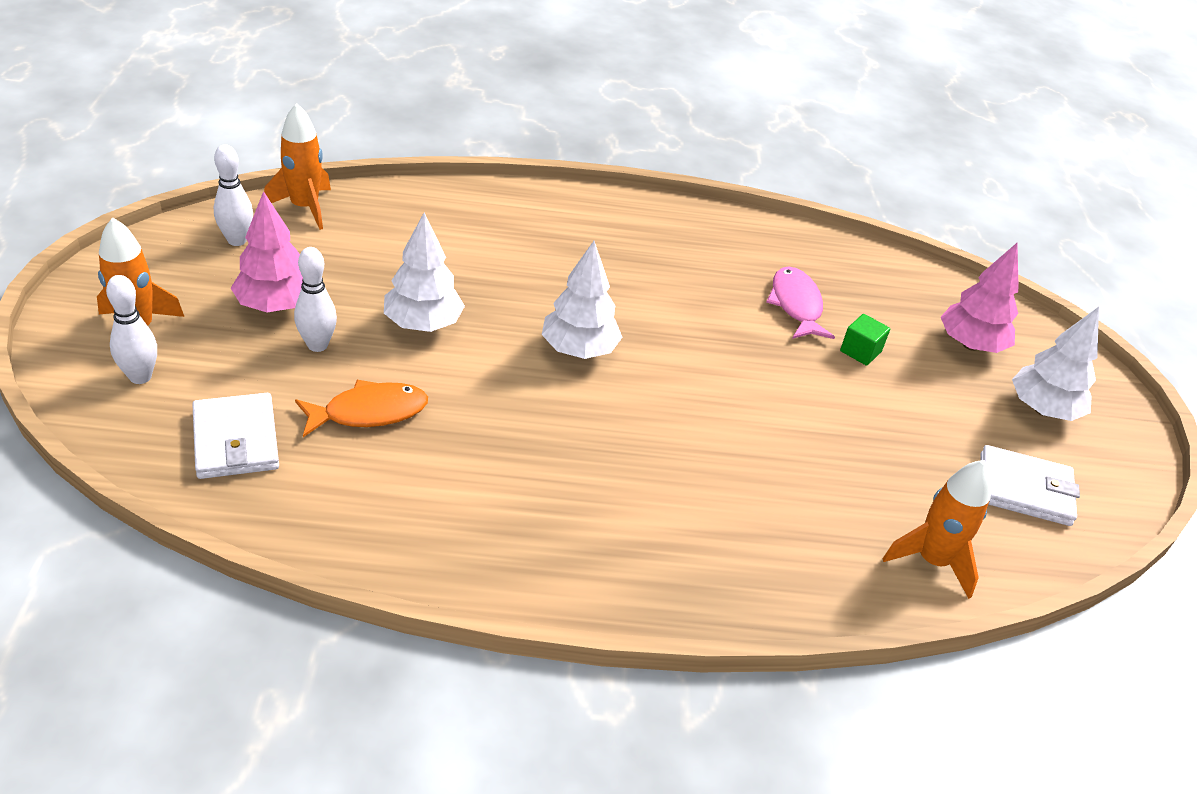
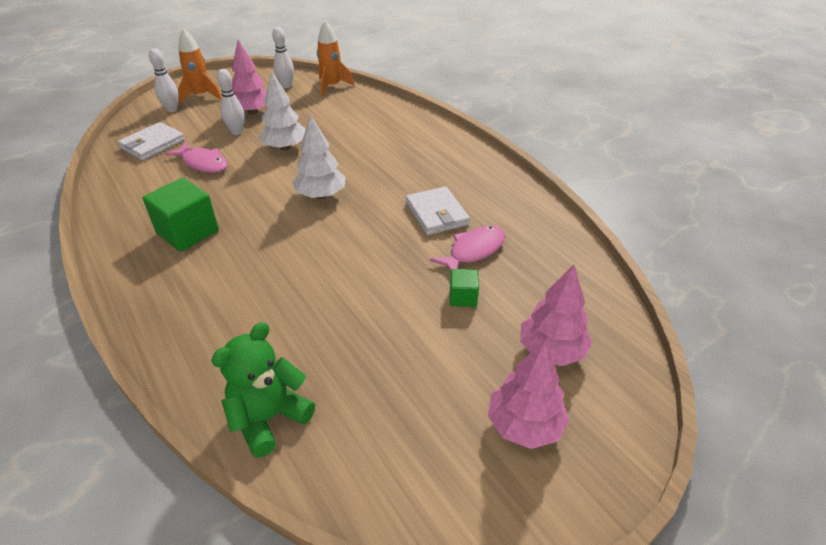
camera: 60 degrees right, 0 degrees up
(369, 412) = (203, 163): orange fish -> pink fish
(538, 495) = (187, 232): none -> green cube
(932, 561) = (269, 418): orange rocket -> green teddy bear
(1024, 489) = (404, 447): white wallet -> white wallet (436, 213)
(1042, 409) = (524, 425): white tree -> pink tree

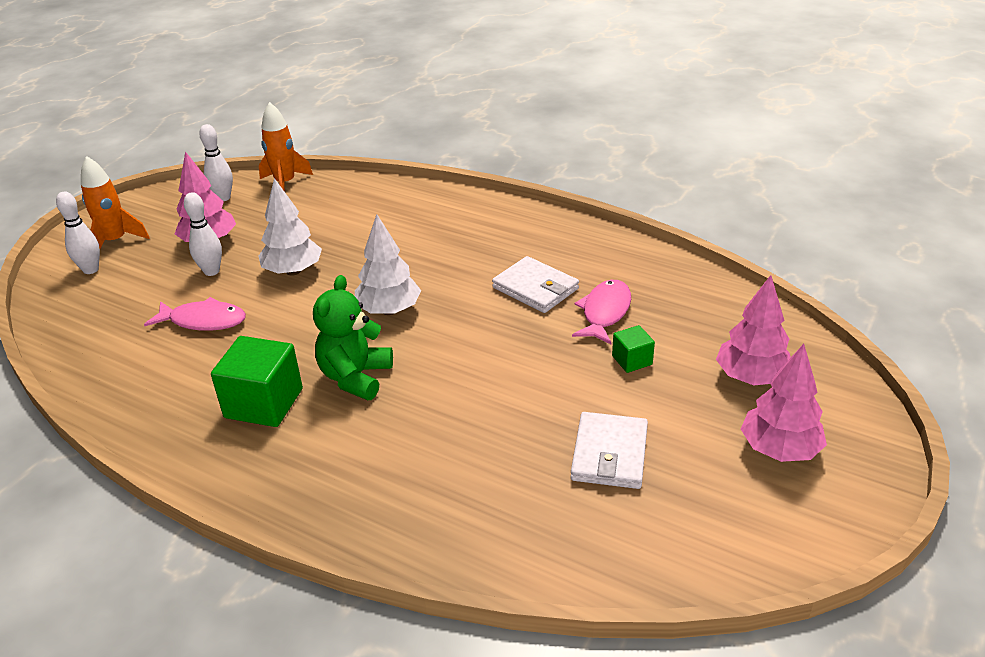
camera: 25 degrees left, 5 degrees down
(152, 144) = (108, 319): white wallet -> white wallet (609, 454)
(269, 418) = (540, 545): green teddy bear -> green teddy bear (355, 377)

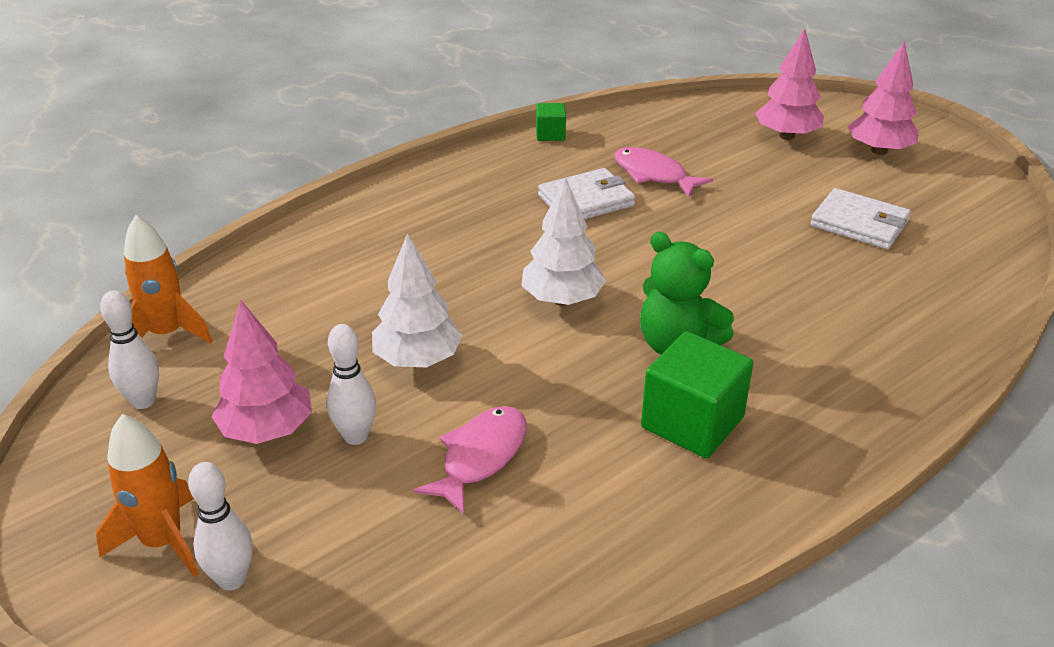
camera: 70 degrees left, 0 degrees up
(632, 360) = (735, 180): green cube -> green cube (550, 134)

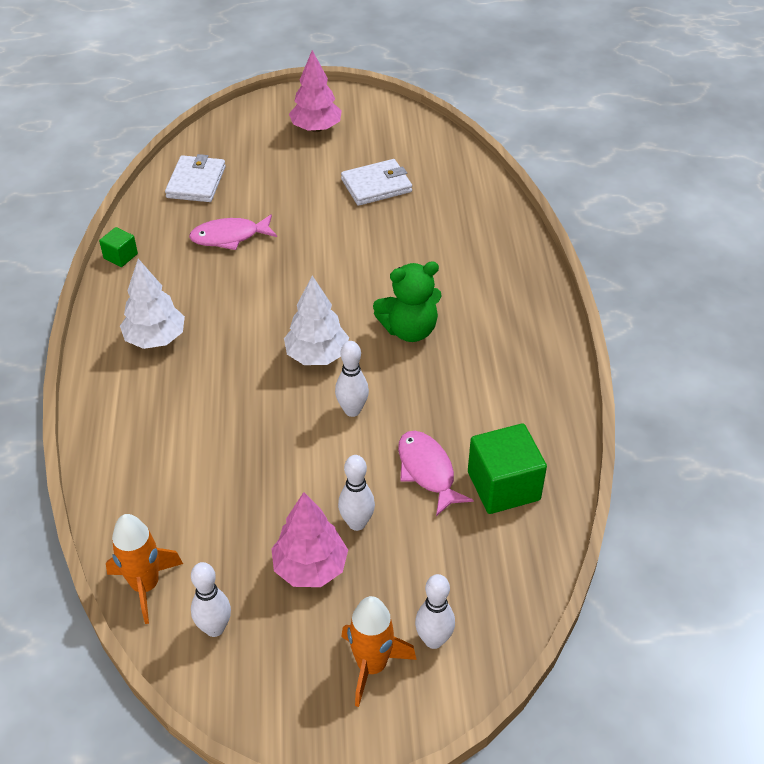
camera: 55 degrees left, 10 degrees up
(417, 360) = (310, 457): white tree -> white tree (155, 339)
(512, 359) = (352, 410): none -> white bowling pin
(586, 201) = (223, 285): white wallet -> white wallet (196, 182)
(692, 422) = (478, 363): green cube -> green cube (503, 486)
(786, 136) = (255, 153): pink tree -> none

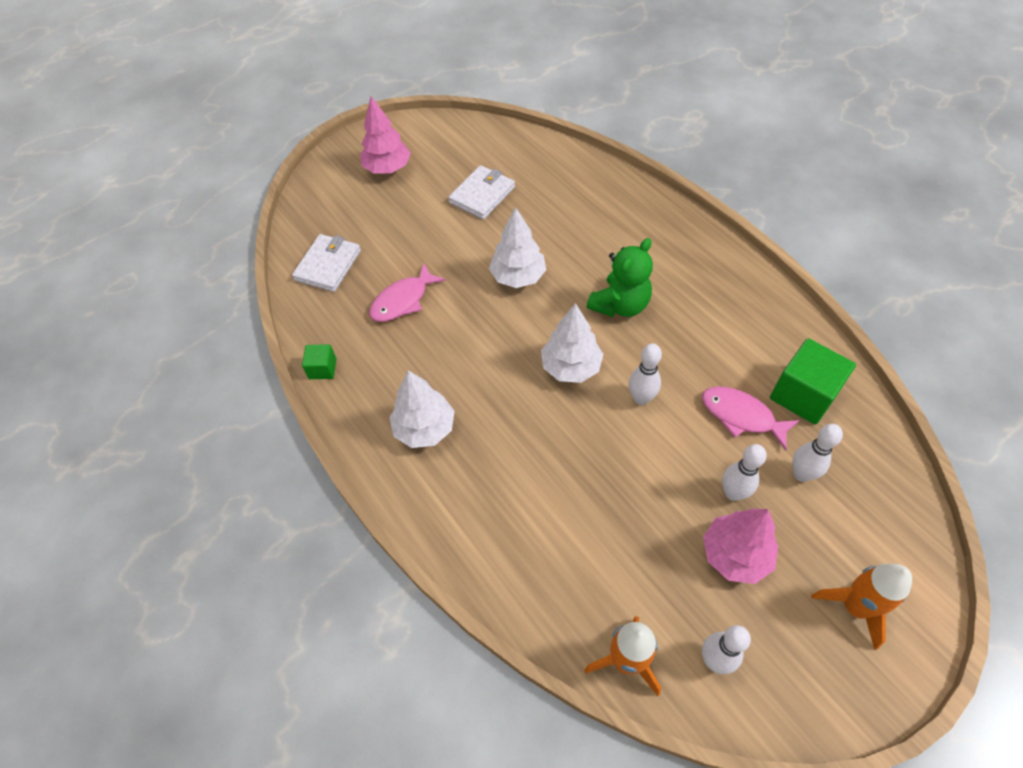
camera: 30 degrees left, 10 degrees up
(196, 182) = (328, 265): white wallet -> white wallet turned 45 degrees clockwise
(342, 264) = (518, 276): none -> white tree
(433, 640) = (874, 554): white bowling pin -> white bowling pin (801, 474)

